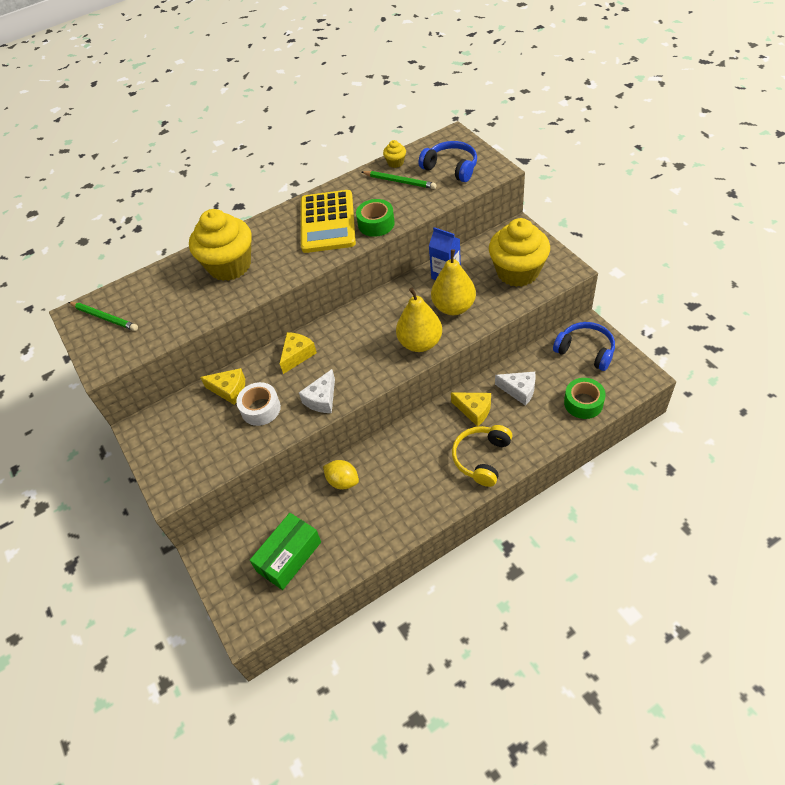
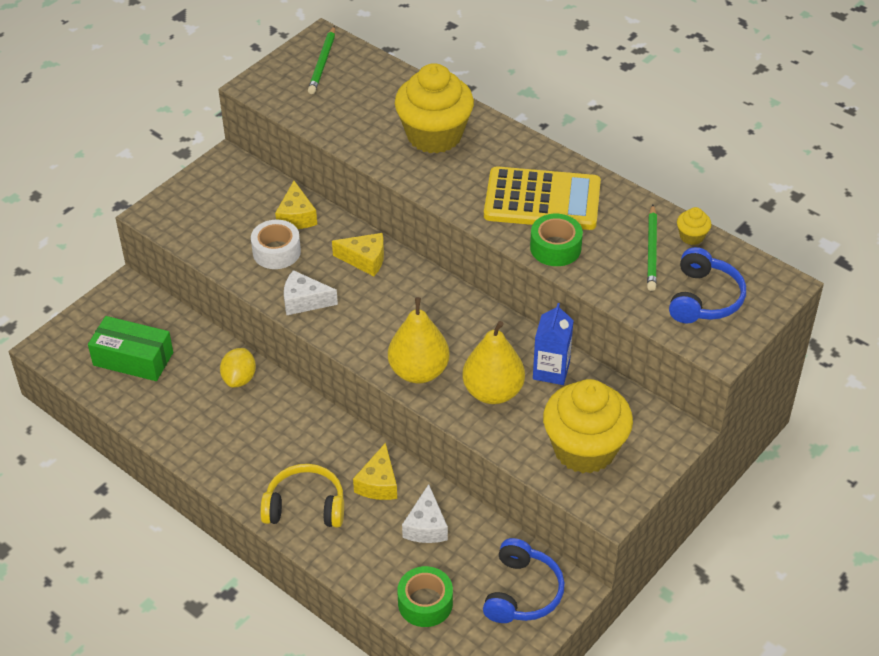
camera: 65 degrees right, 5 degrees down
(327, 222) = (542, 200): yellow calculator -> yellow calculator turned 150 degrees counterclockwise

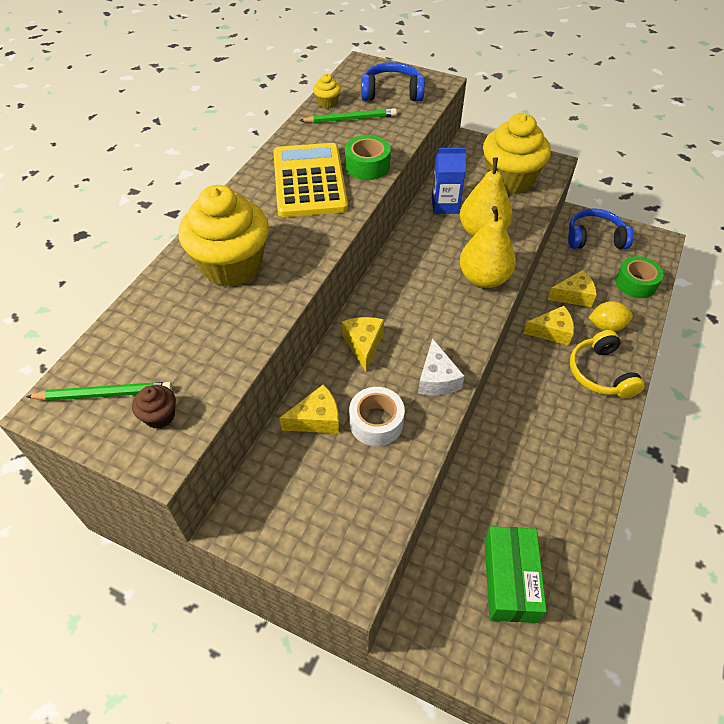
camera: 105 degrees left, 5 degrees up
(239, 378) = (491, 465): yellow lemon -> yellow lemon (606, 326)
(290, 87) = (159, 416): none -> brown cupcake
(426, 526) = (573, 296): white cheese -> yellow cheese

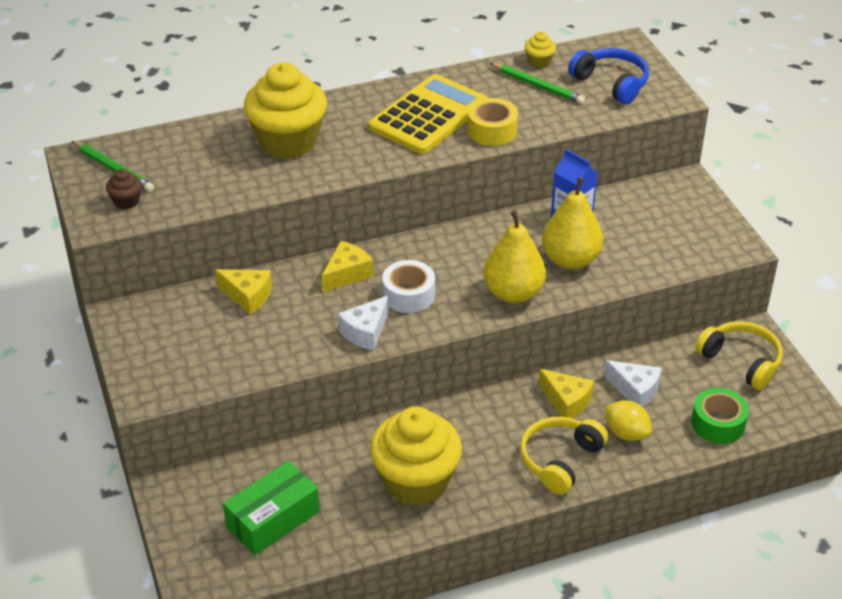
camera: 45 degrees right, 10 degrees down
(367, 166) = (492, 130): green tape -> yellow tape
(376, 422) = (283, 326): white tape -> white tape (408, 295)
(509, 180) = (669, 235): yellow cupcake -> yellow cupcake (416, 481)
(573, 296) = (635, 390): yellow cheese -> white cheese
(594, 238) = (741, 361): blue headphones -> yellow headphones

